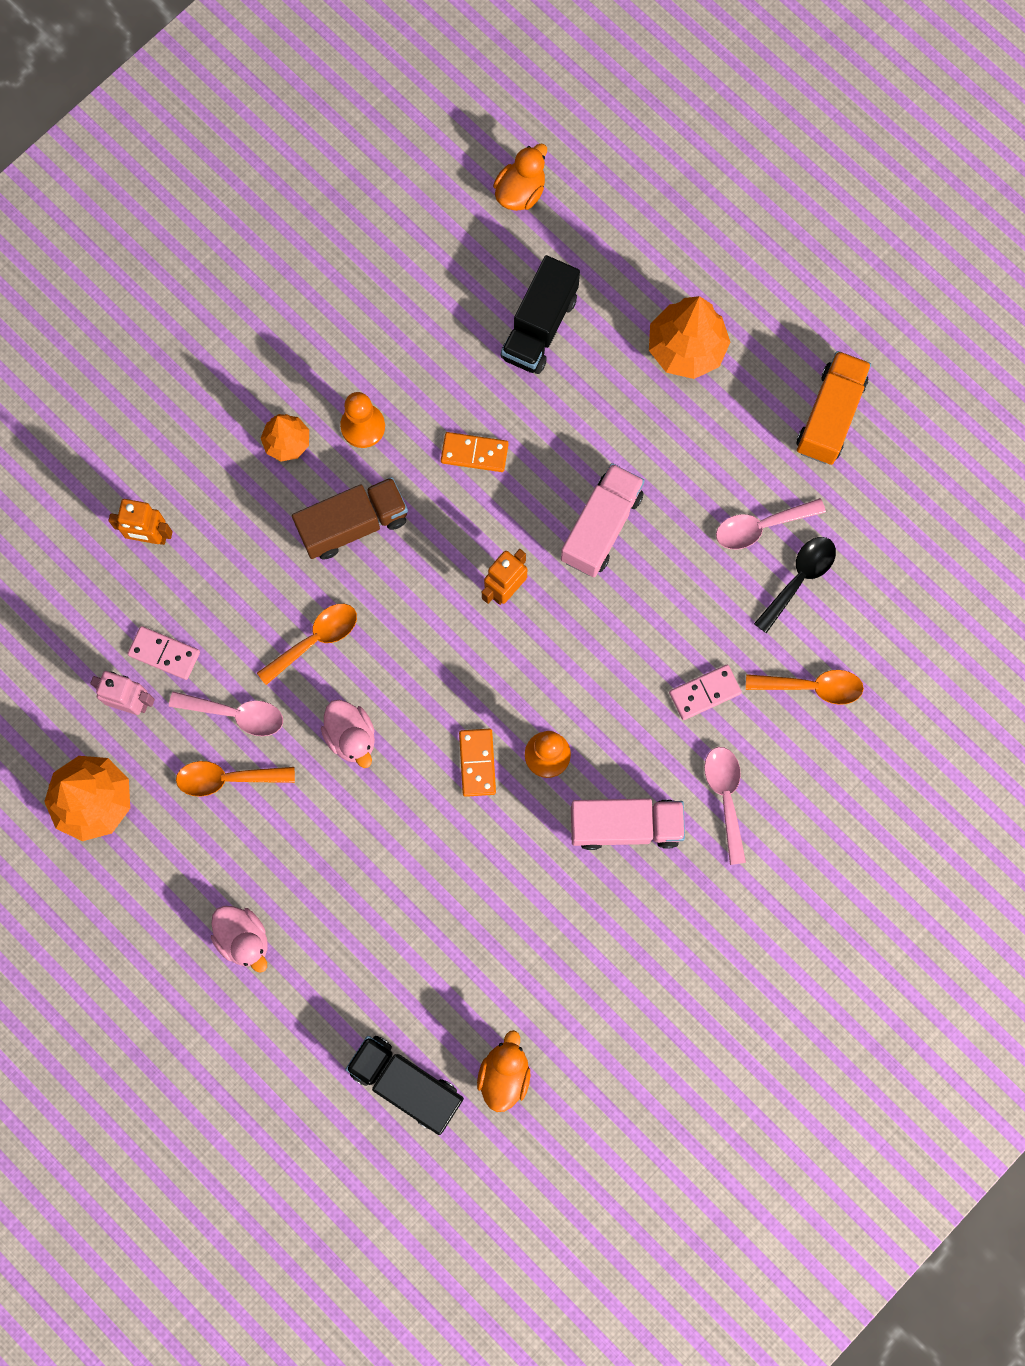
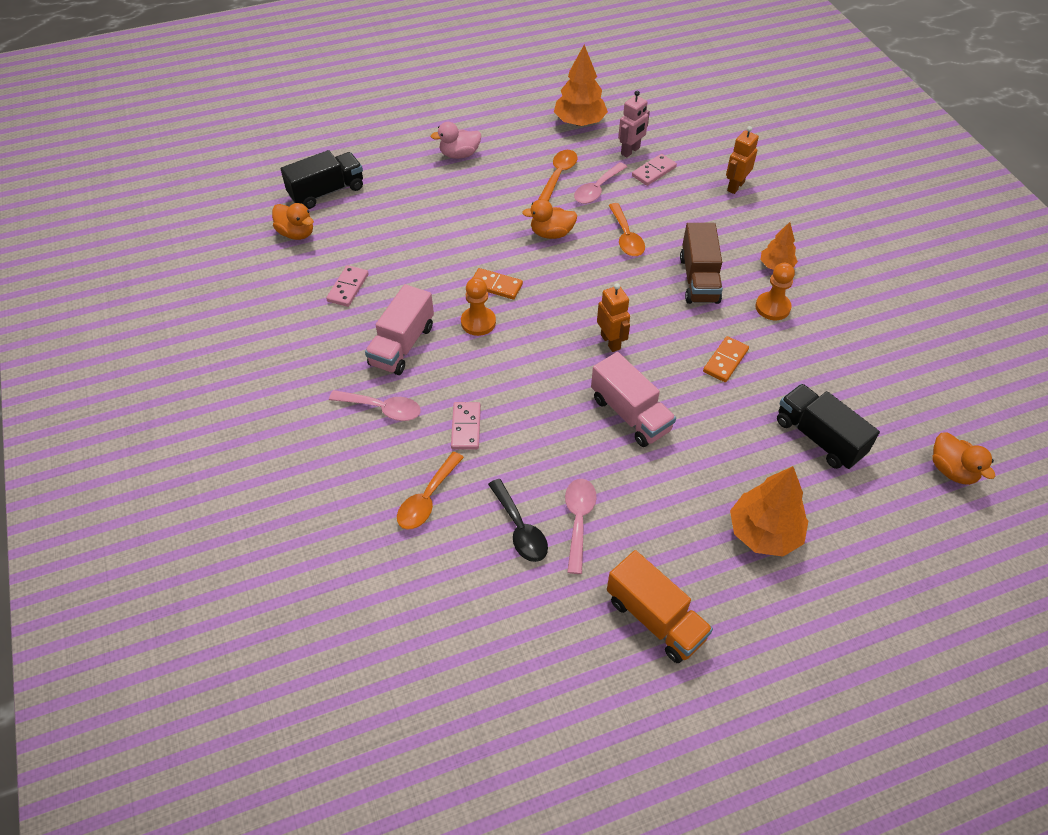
camera: 115 degrees right, 25 degrees down
(351, 737) = (551, 233): pink duck -> orange duck
(567, 945) = (348, 288): none -> pink domino

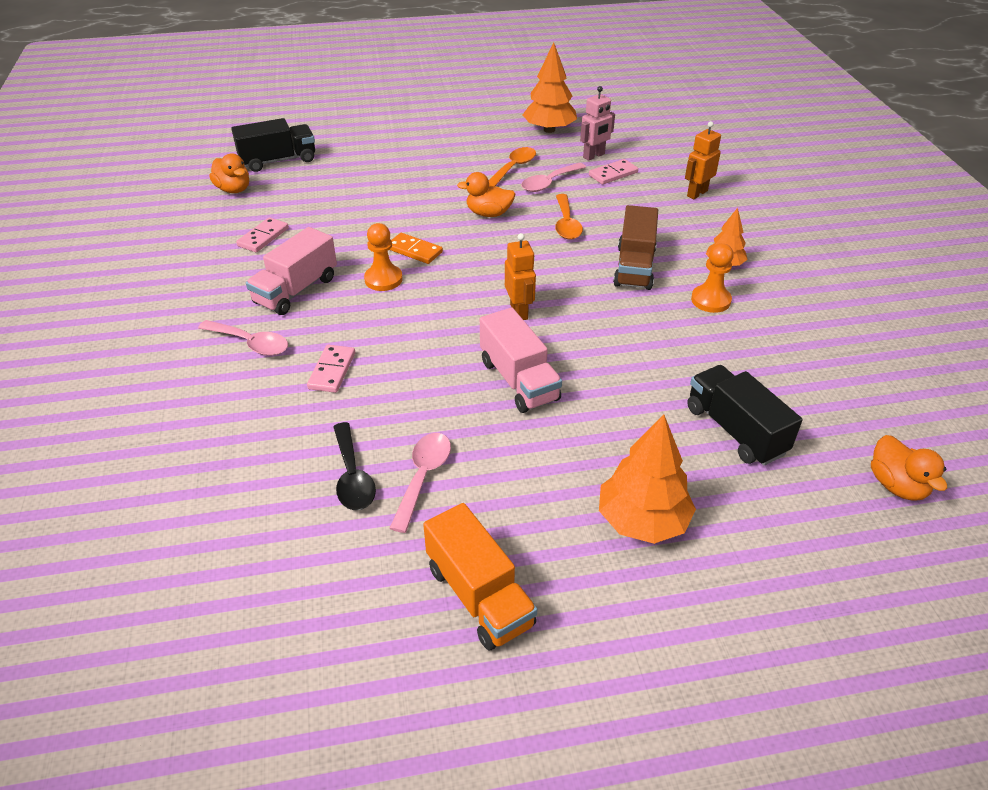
camera: 10 degrees right, 10 degrees down
(427, 499) = (261, 433): orange spoon -> none
(459, 154) = (420, 144): pink duck -> none
(725, 361) = (643, 343): orange domino -> none

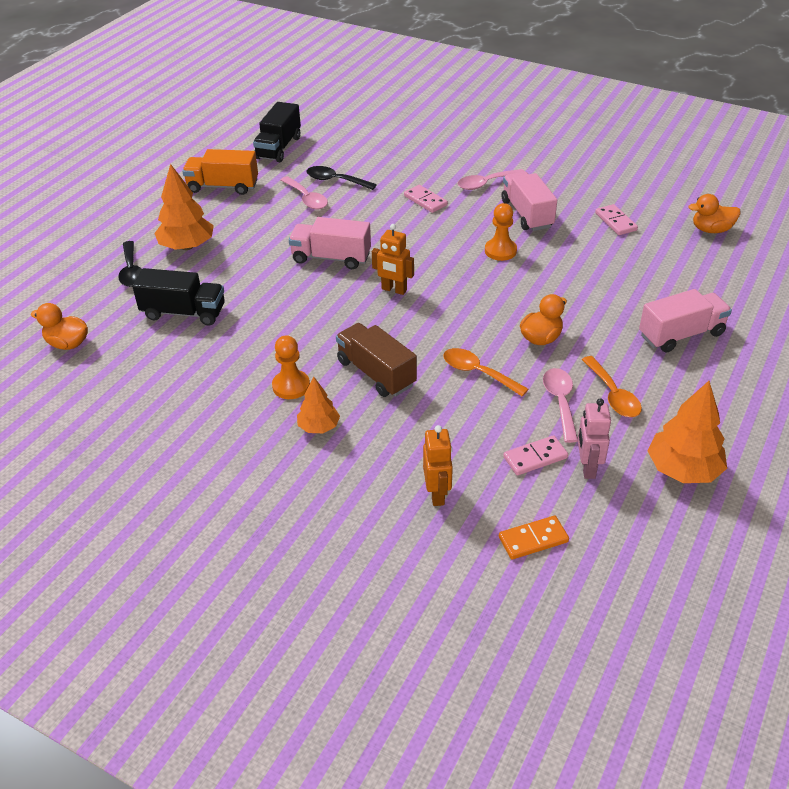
camera: 130 degrees right, 0 degrees up
(278, 161) = (751, 265): black truck -> black truck (278, 148)
(410, 163) = (681, 335): none -> pink truck
(414, 251) = (524, 278): orange domino -> orange domino (533, 539)
(613, 174) = (535, 457): pink domino -> pink domino turned 60 degrees clockwise
(745, 536) = (131, 271): none -> black spoon

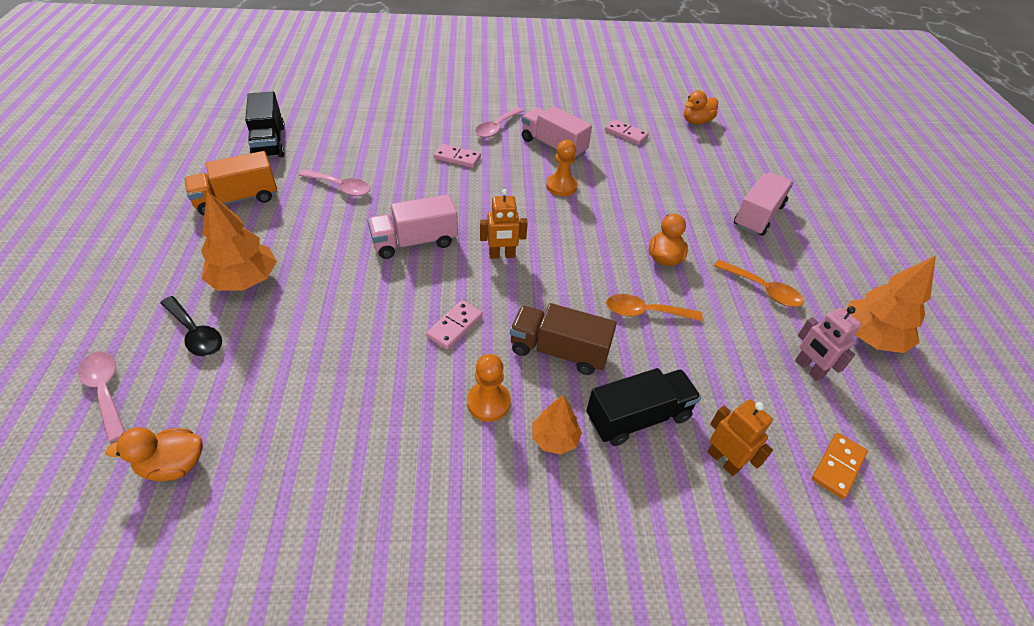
camera: 35 degrees left, 5 degrees up
(184, 312) = (300, 362): black truck -> black truck (638, 417)
(335, 180) = (355, 161): black spoon -> none
(535, 457) = (763, 378): pink domino -> pink domino (455, 326)
(560, 402) = (732, 313): pink spoon -> pink spoon (106, 391)

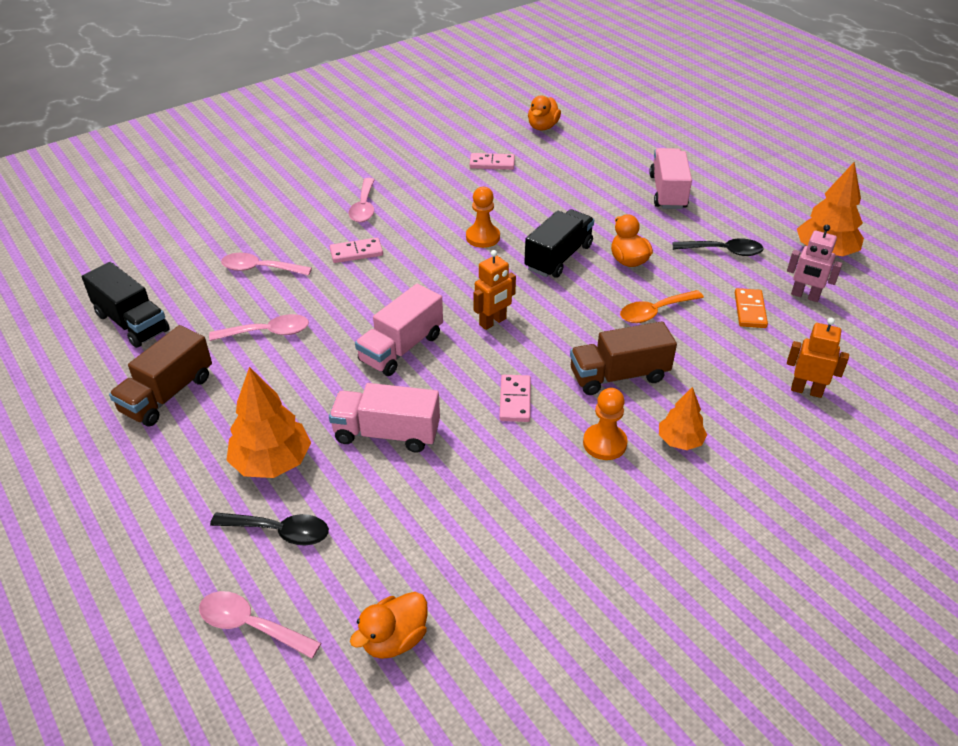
camera: 30 degrees left, 5 degrees down
(237, 199) = (167, 394): orange truck -> brown truck
(382, 141) = (260, 269): none -> pink spoon
(553, 146) = (437, 203): pink truck -> pink truck (387, 433)
(638, 417) = (723, 393): black truck -> black truck (558, 257)
(762, 289) = (723, 251): orange spoon -> black spoon
(838, 466) = (878, 354): orange domino -> orange domino (749, 310)

